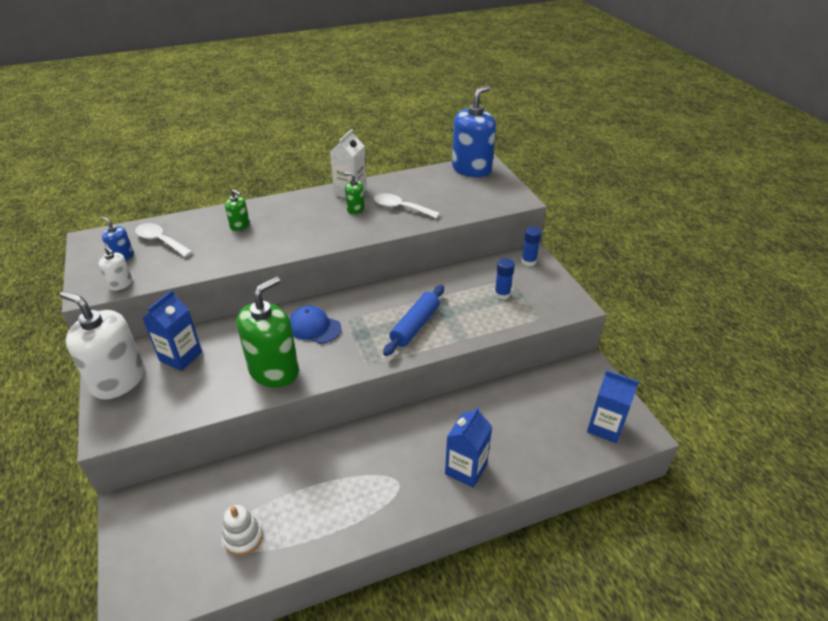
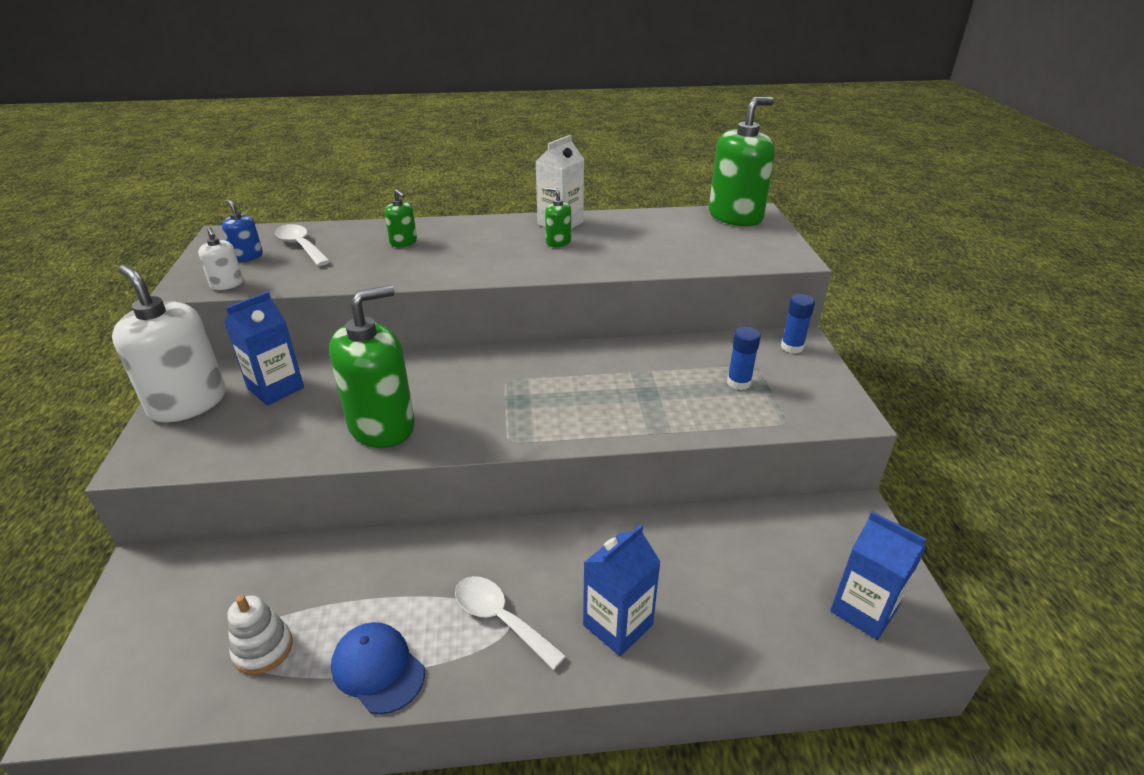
camera: 15 degrees right, 5 degrees down
(314, 327) = (459, 382): blue cap -> blue cap (378, 669)
(401, 208) = (619, 248): white spoon -> white spoon (500, 619)
(415, 326) = (597, 403): blue rolling pin -> none
(471, 169) = (735, 216): blue soap dispenser -> green soap dispenser

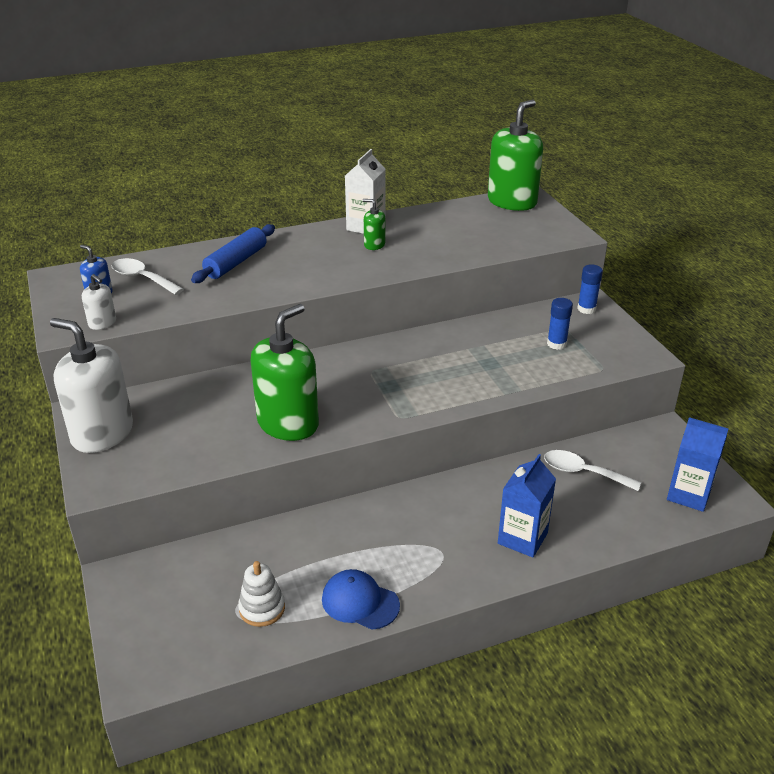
camera: 15 degrees left, 0 degrees up
(275, 388) = (173, 409): blue carton -> none
(403, 242) = (236, 262): green soap dispenser -> blue rolling pin
(500, 619) = (434, 552): white spoon -> white spoon (583, 472)

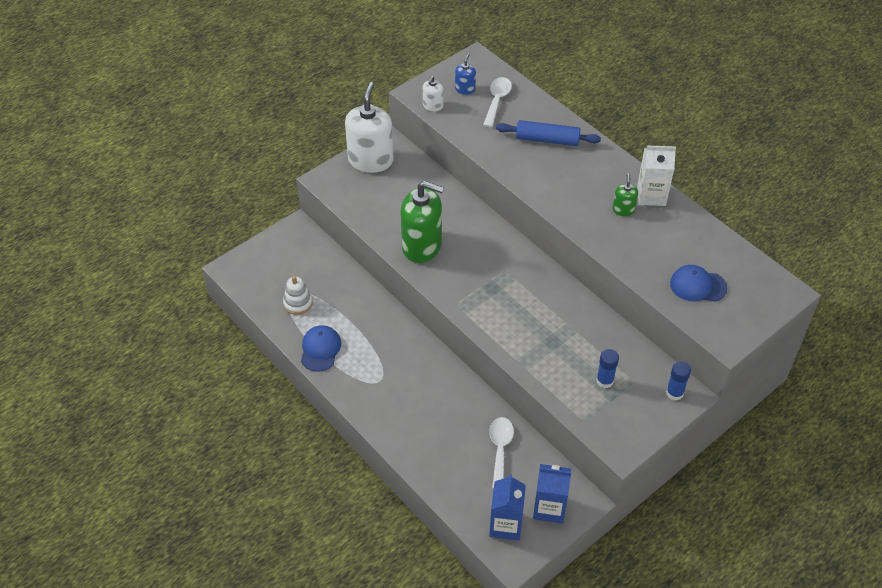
camera: 70 degrees right, 15 degrees up
(498, 232) = (697, 285): none -> blue cap
(512, 202) = (766, 282): green soap dispenser -> none
(522, 538) = (411, 424): blue carton -> blue carton (549, 508)

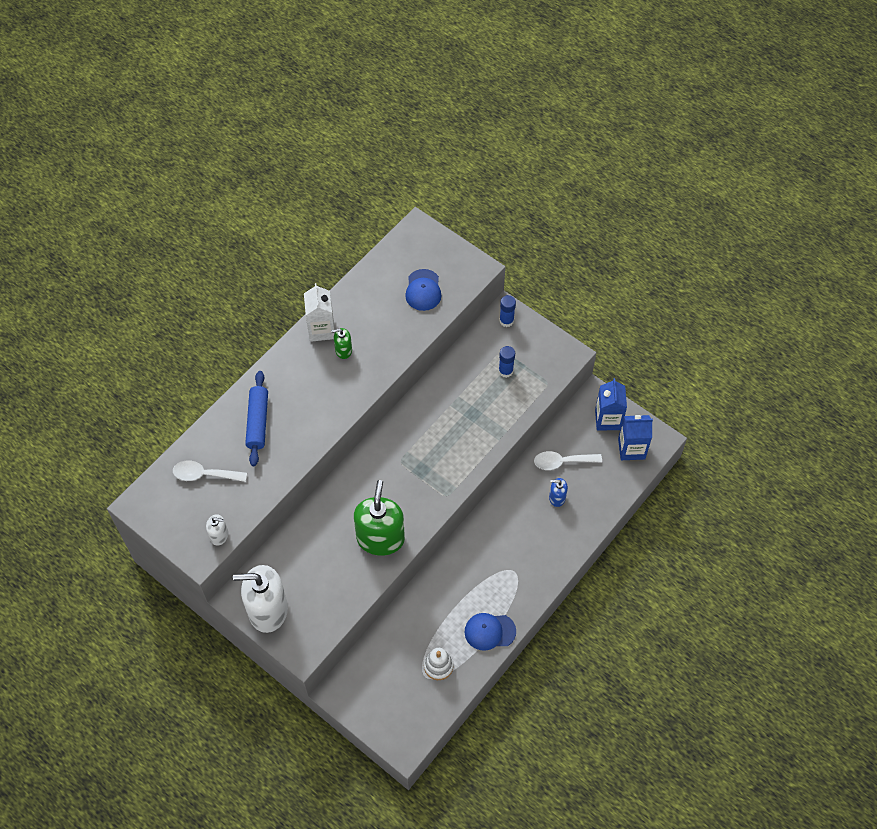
camera: 100 degrees left, 10 degrees up
(465, 89) = (189, 508): blue soap dispenser -> blue soap dispenser (557, 498)

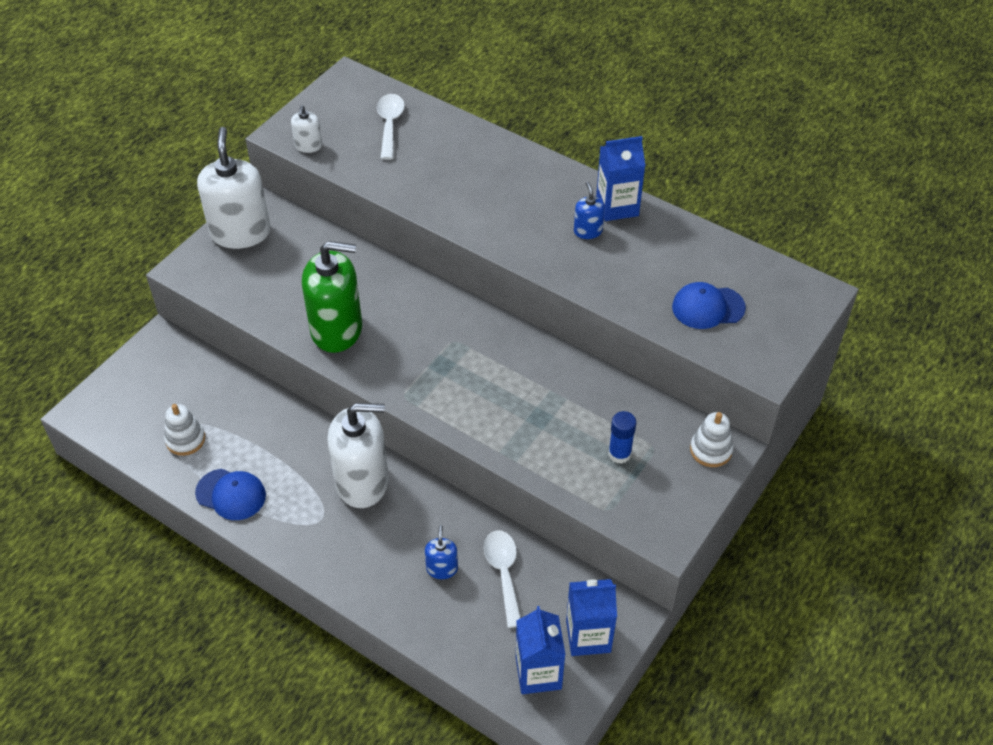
camera: 85 degrees right, 10 degrees down
(258, 422) = (467, 162): blue rolling pin -> none
(321, 329) = (617, 206): white carton -> blue carton
(343, 350) = (588, 231): green soap dispenser -> blue soap dispenser
(485, 544) = (362, 482): none -> white soap dispenser
(489, 631) = (231, 494): blue cap -> blue cap turned 120 degrees clockwise
(506, 321) = (710, 450): blue glue stick -> white stacking toy

